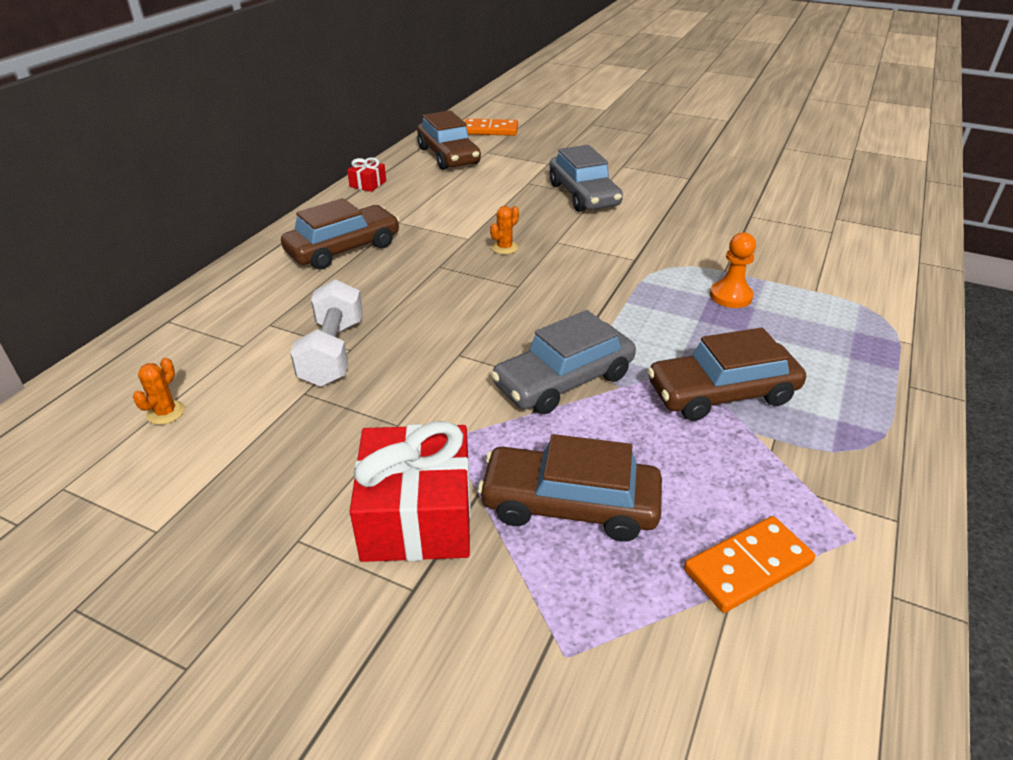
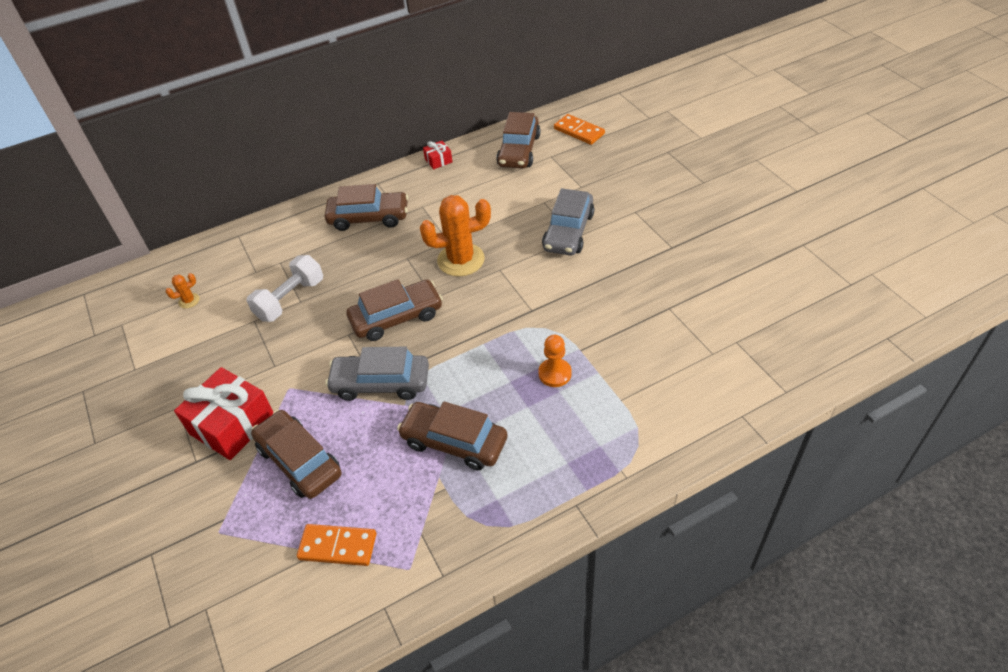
camera: 40 degrees right, 10 degrees up
(498, 317) = (396, 317): none -> brown car
(504, 248) = (461, 260): orange cactus -> orange cactus, size x2.31

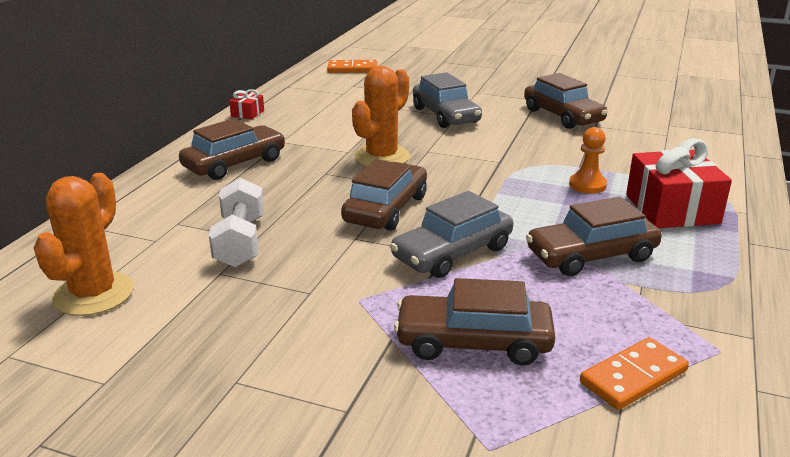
camera: 45 degrees left, 20 degrees down
(189, 301) = (94, 294): orange cactus -> orange cactus, size x2.31
(232, 425) = (340, 357): red gift -> red gift (672, 209)
(519, 150) = (318, 90): brown car -> brown car (563, 116)

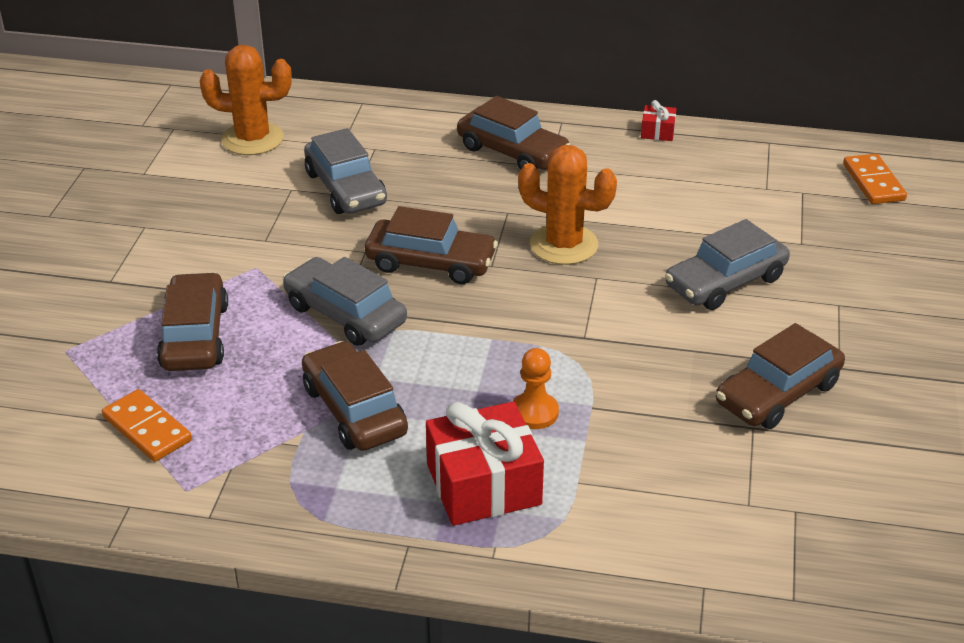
camera: 80 degrees right, 10 degrees up
(240, 242) = (345, 188): white dumbbell -> grey car

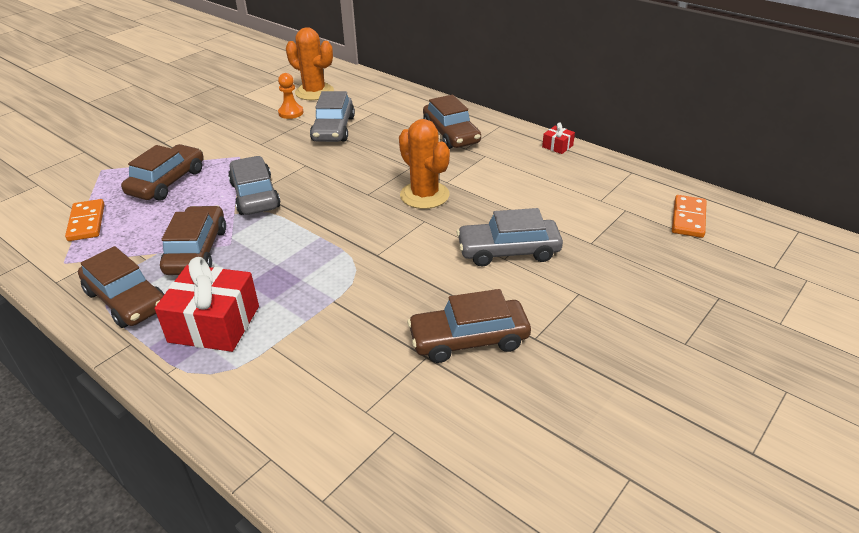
camera: 30 degrees right, 0 degrees up
(431, 263) = (334, 182): brown car -> brown car (126, 300)
(534, 412) = (294, 290): orange pawn -> orange pawn (291, 113)

